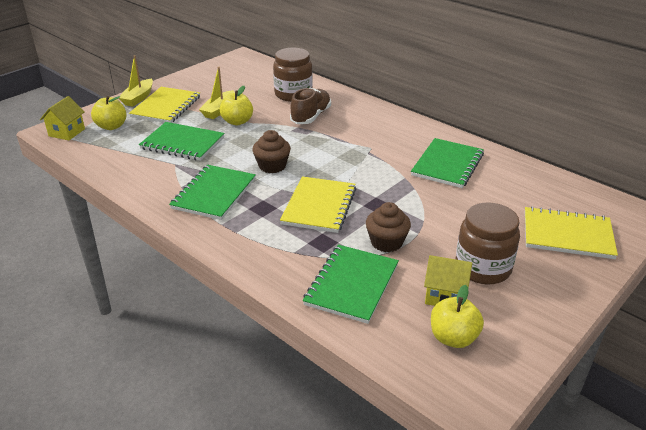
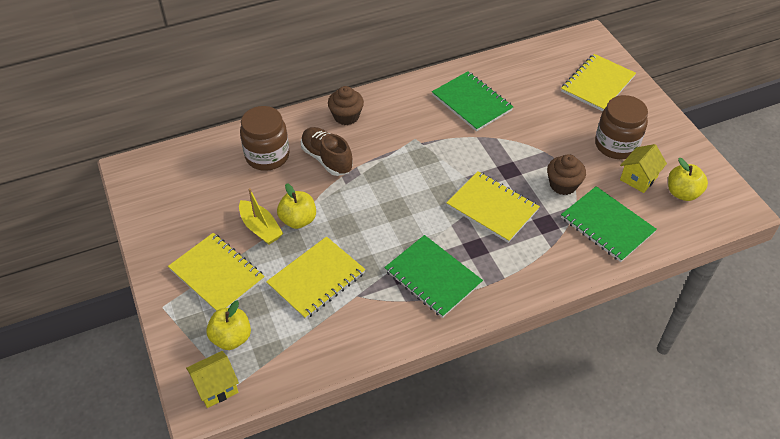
camera: 65 degrees left, 15 degrees up
(67, 132) = (216, 387): yellow house -> yellow house turned 75 degrees counterclockwise
(138, 98) = (172, 297): yellow boat -> none
(182, 143) = (316, 279): green notebook -> yellow notebook
(272, 166) = (406, 219): brown cupcake -> brown cupcake (346, 116)

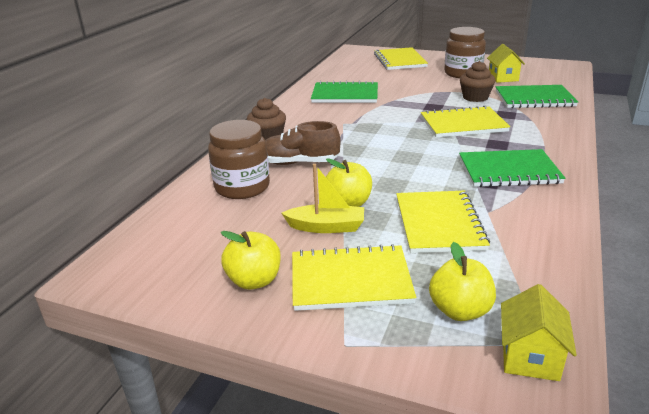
camera: 45 degrees left, 20 degrees down
(682, 193) = (534, 73): yellow apple -> yellow apple (254, 280)

